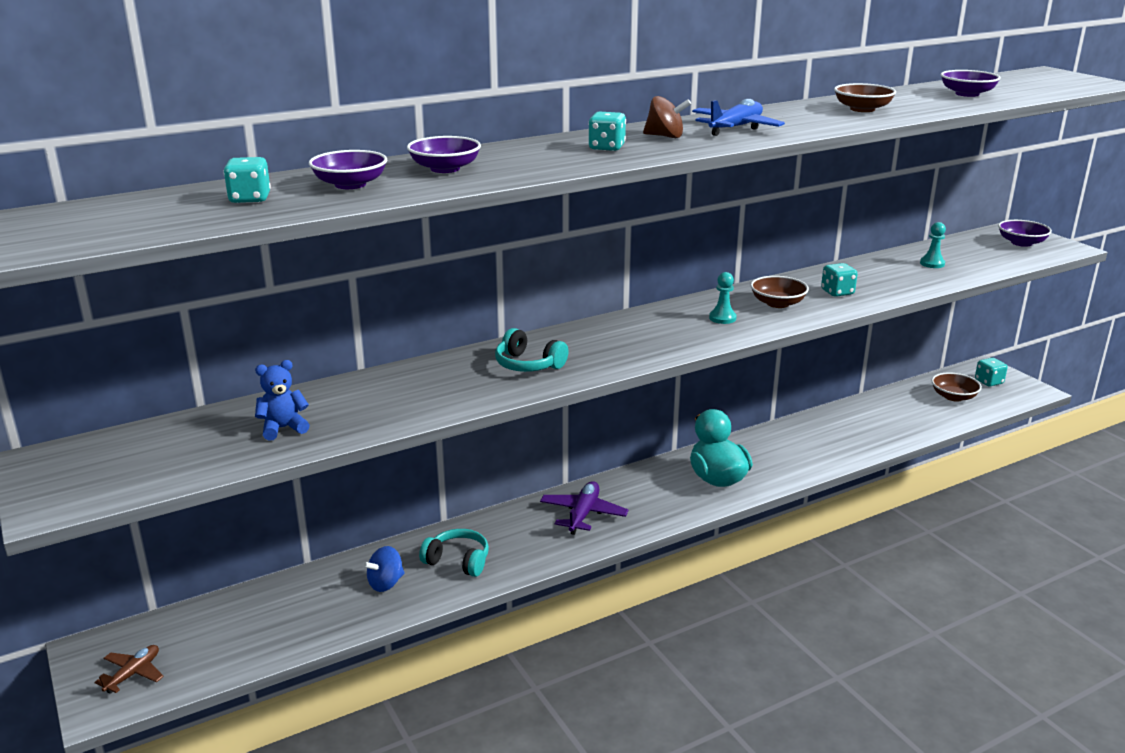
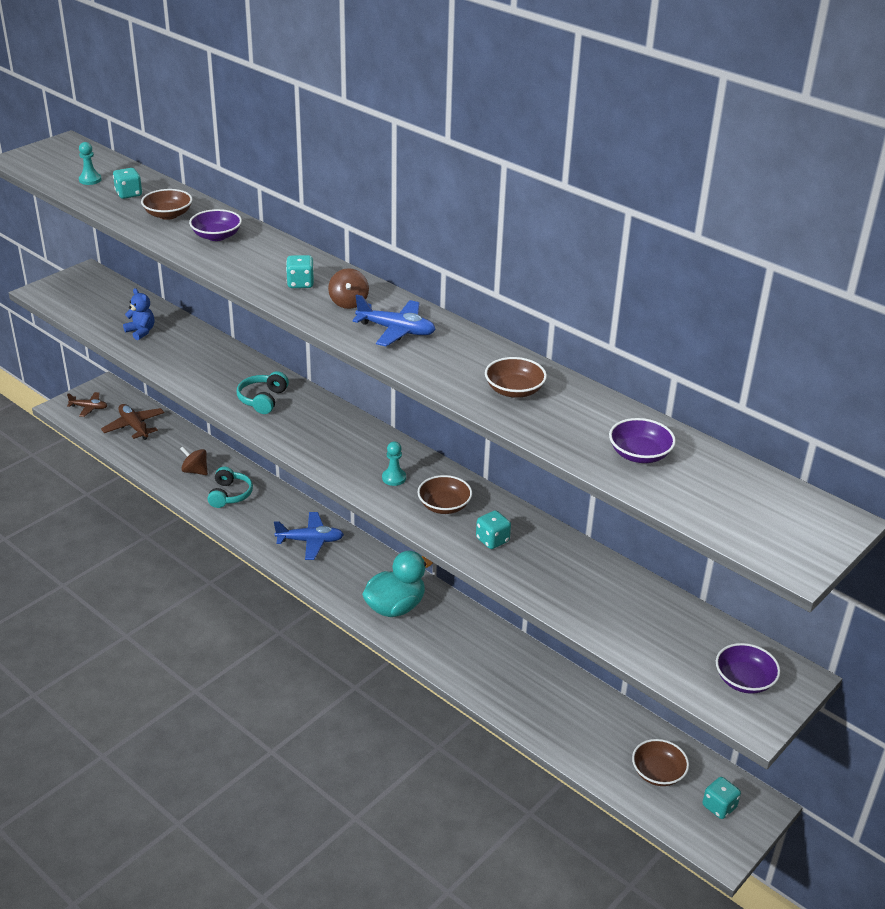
camera: 70 degrees right, 10 degrees up
(230, 629) = (134, 426): none -> brown plane
(350, 184) = (168, 215): purple bowl -> brown bowl
(386, 583) = (195, 471): blue spinning top -> brown spinning top
(583, 514) = (310, 541): purple plane -> blue plane
(932, 264) = (618, 604): turquoise pawn -> turquoise pawn (90, 180)

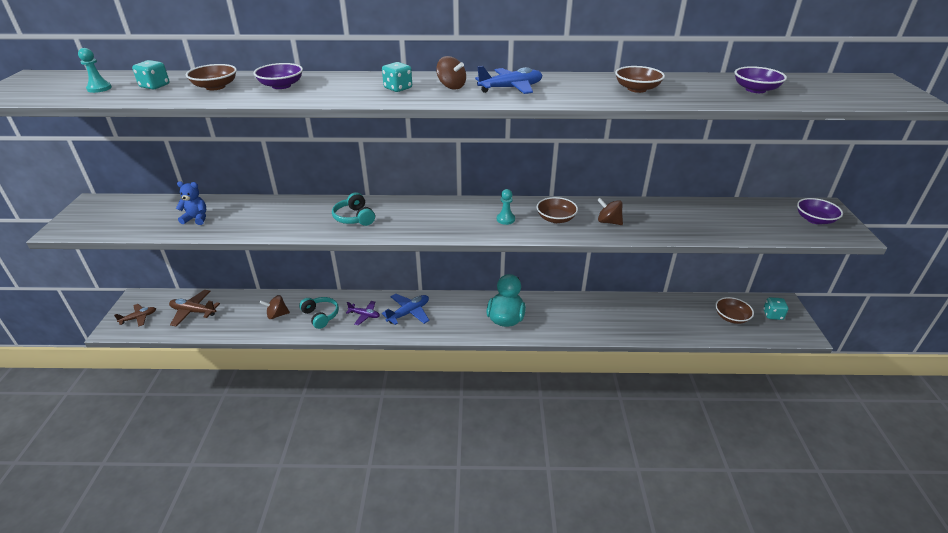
camera: 40 degrees left, 0 degrees up
(268, 518) = (364, 315): none -> purple plane
(492, 540) = (608, 222): turquoise dice -> brown spinning top

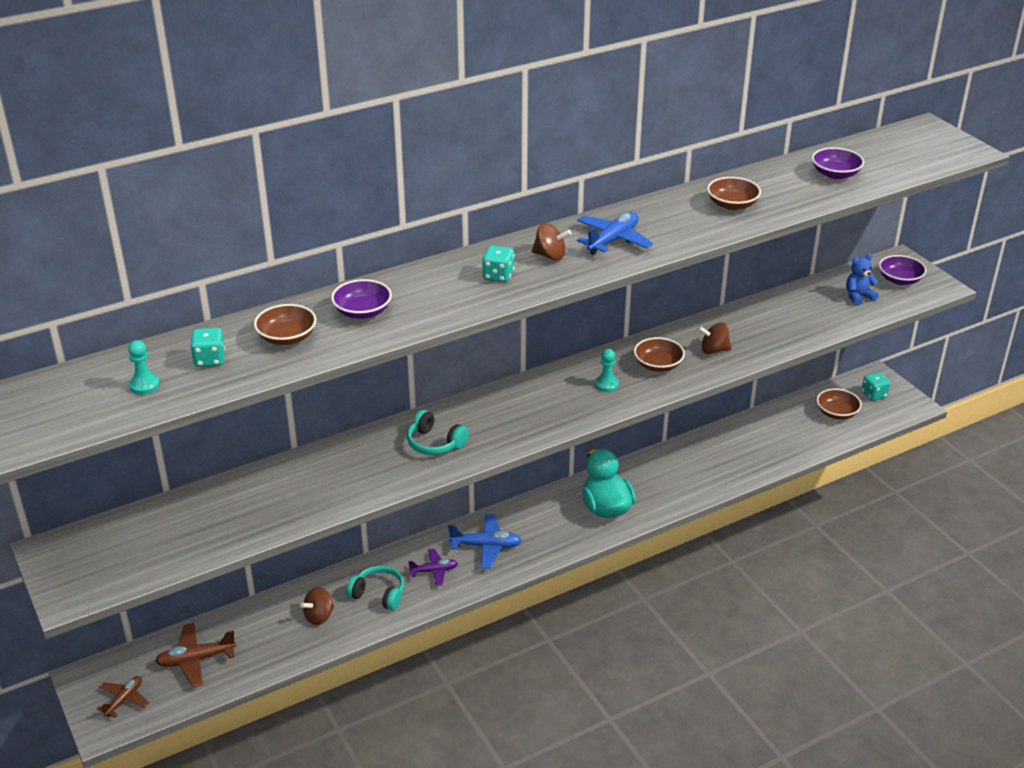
camera: 30 degrees left, 0 degrees up
(196, 219) = (237, 516): blue teddy bear -> blue teddy bear (858, 297)
(408, 313) = (486, 546): blue plane -> blue plane turned 75 degrees clockwise

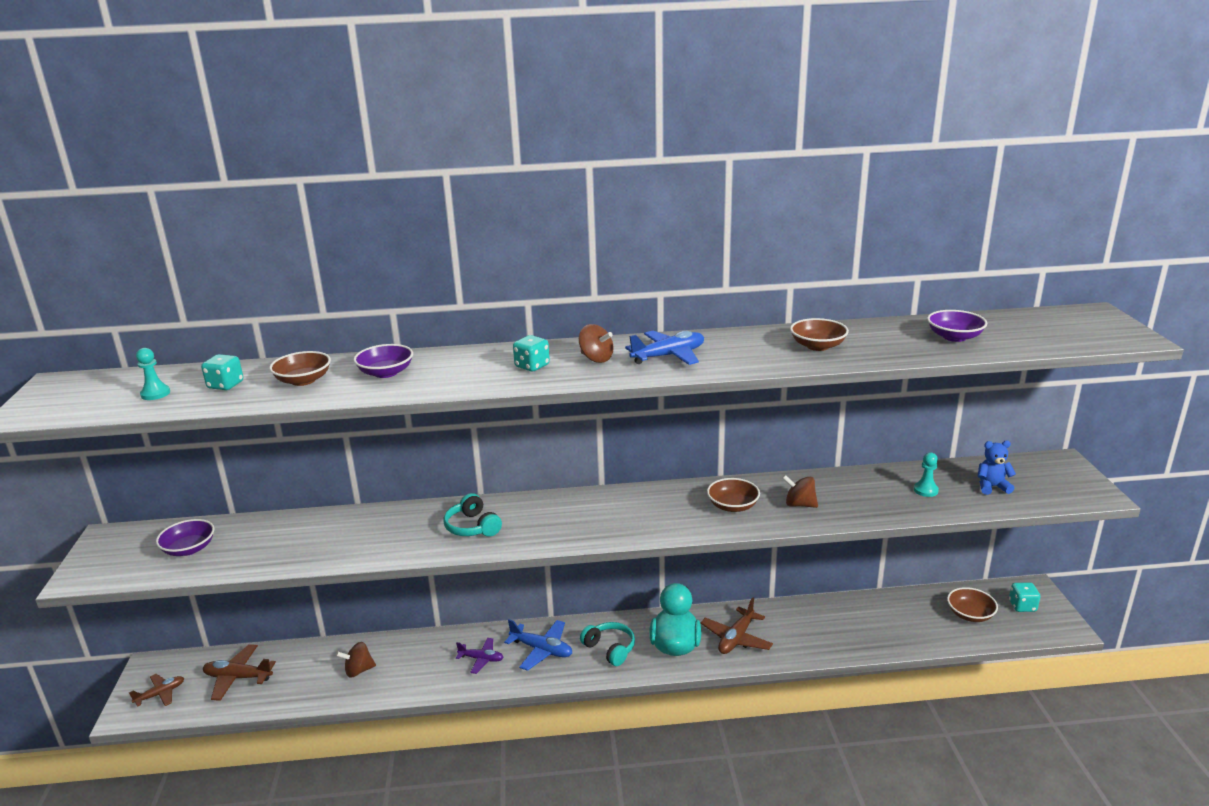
camera: 25 degrees right, 10 degrees down
(378, 594) = (420, 666): turquoise headphones -> turquoise headphones (610, 649)
(606, 384) = (669, 512): turquoise pawn -> turquoise pawn (925, 490)
(656, 487) = (736, 638): none -> brown plane
(900, 280) = (1051, 480): purple bowl -> purple bowl (189, 549)

